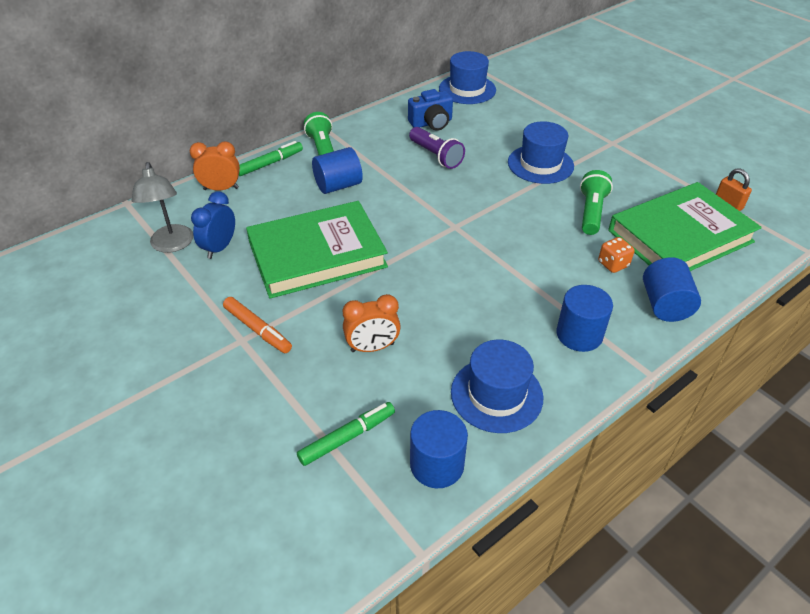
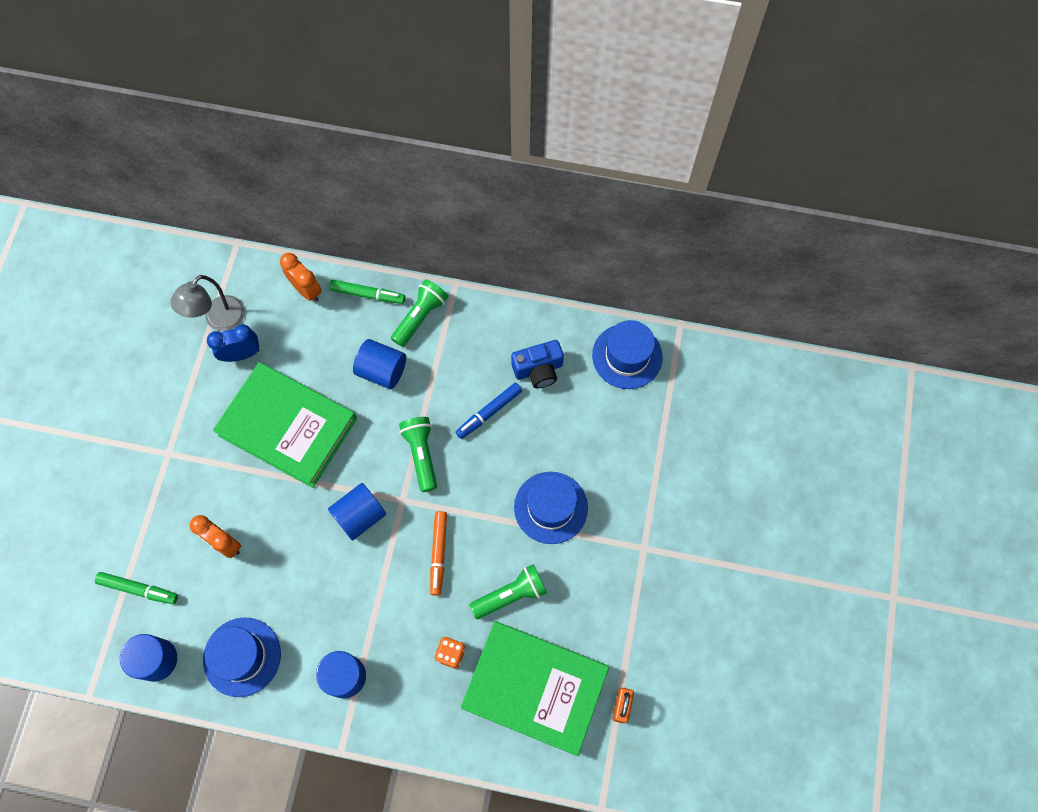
camera: 50 degrees right, 25 degrees up
(257, 329) = (184, 455): orange marker -> orange marker (438, 554)
(429, 200) = (421, 454): none -> green flashlight
(431, 123) = (538, 370): blue camera -> blue camera turned 45 degrees counterclockwise
(436, 156) = (489, 412): purple flashlight -> blue marker
(665, 305) = (429, 722): blue cylinder -> blue cylinder (360, 516)

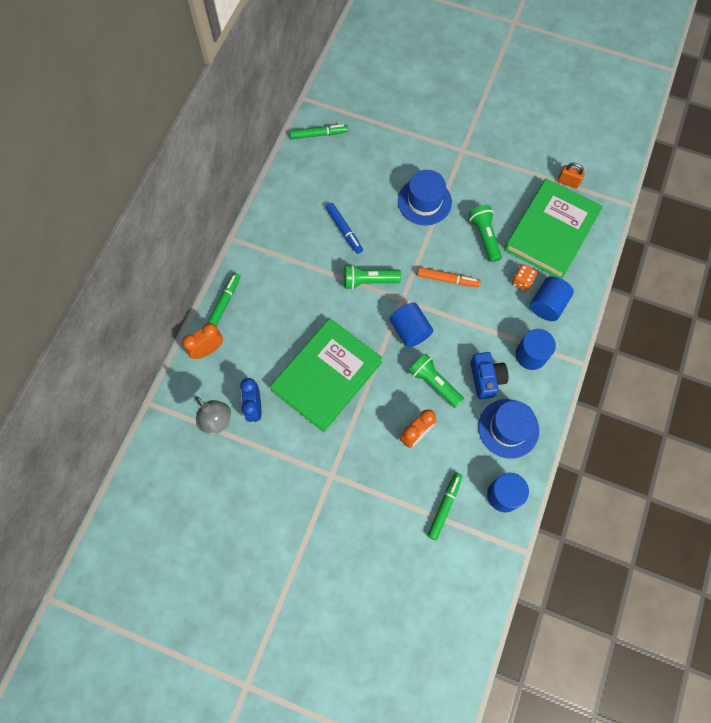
camera: 80 degrees left, 0 degrees up
(382, 371) = (293, 300): blue cylinder -> blue cylinder (547, 305)
(420, 317) = (254, 267): green flashlight -> green flashlight (434, 383)
(538, 370) = (317, 192): blue camera -> blue camera (486, 379)
(627, 356) = (319, 134): blue hat -> green marker

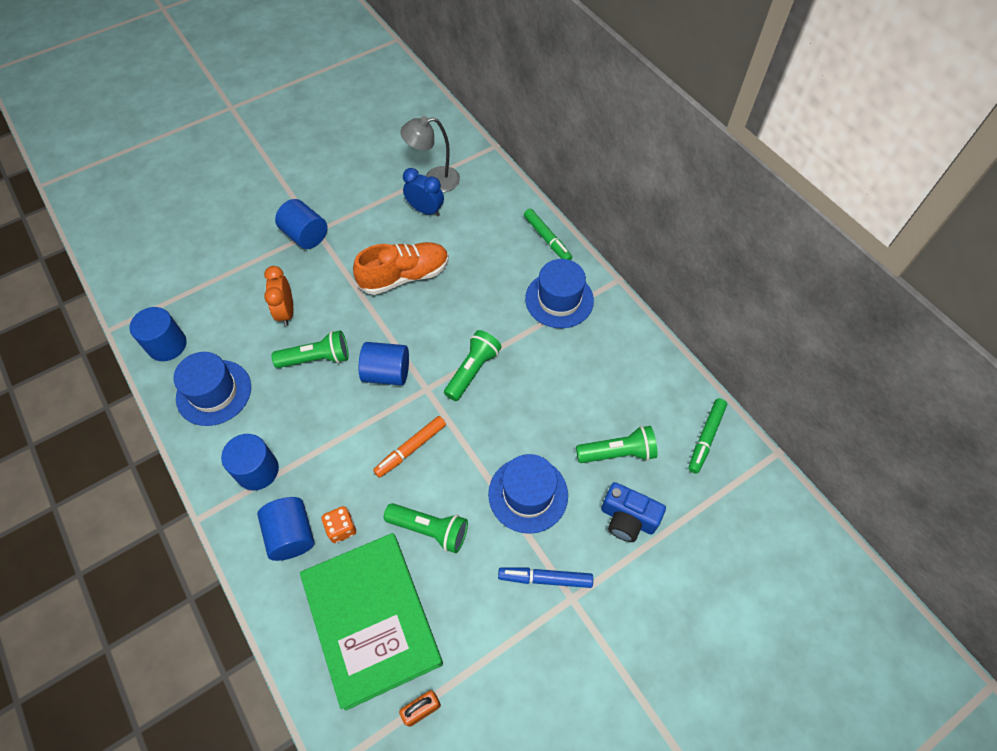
camera: 125 degrees right, 10 degrees down
(208, 350) = (509, 205): orange clock -> none
(274, 264) = (559, 299): none -> blue hat
(327, 376) = (404, 276): green book -> orange shoe
(342, 479) = (305, 235): none -> blue cylinder
(344, 230) = (552, 385): blue marker -> blue marker (545, 578)
(363, 172) = (617, 453): none -> green flashlight
(444, 506) = (208, 294): green marker -> none
(486, 379) = (276, 408): blue camera -> blue camera (627, 519)

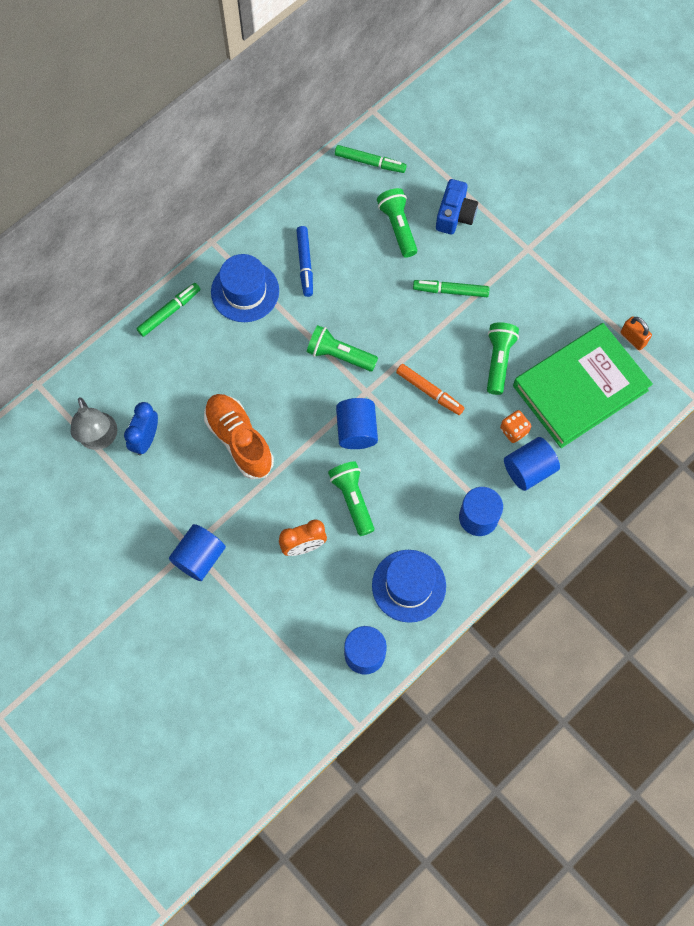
camera: 100 degrees left, 10 degrees up
(528, 494) = (450, 291): blue hat -> green marker
(545, 578) = (517, 269): blue marker -> blue marker (305, 264)

